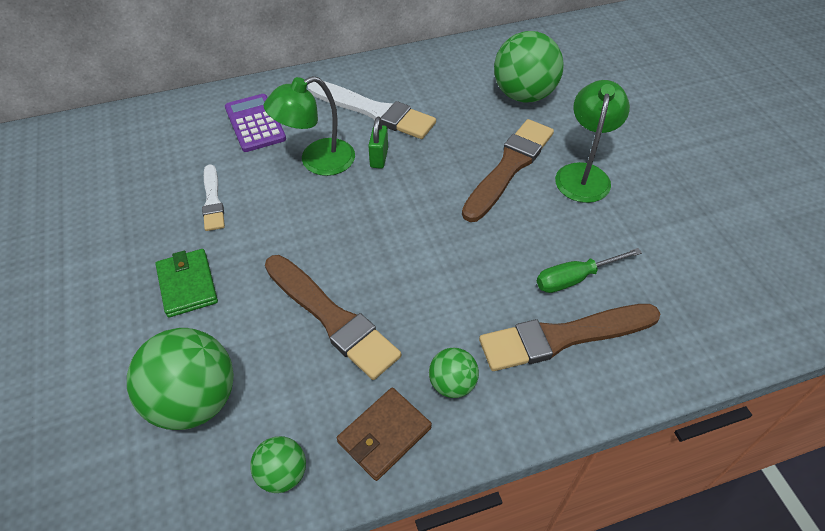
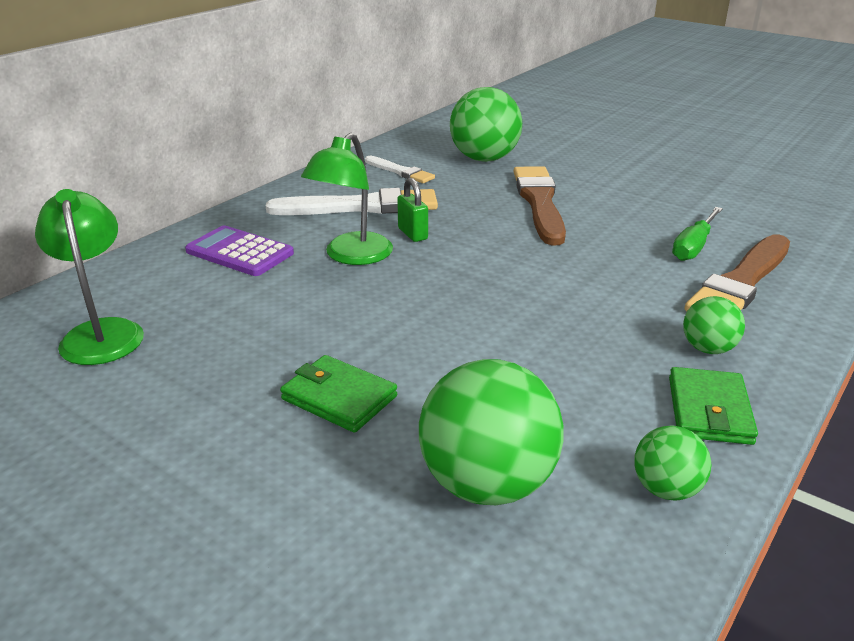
camera: 35 degrees left, 20 degrees down
(213, 201) = (273, 323): white brush -> white brush (400, 171)
(332, 318) = (535, 354): brown brush -> none
(384, 435) = (709, 410): brown wallet -> green wallet
(583, 174) = (604, 187): green lamp -> green lamp (101, 332)

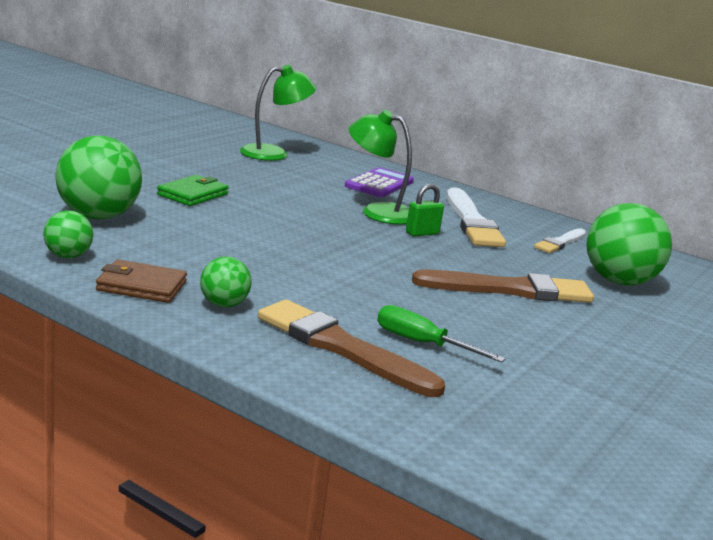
camera: 85 degrees right, 10 degrees down
(709, 410) = (141, 286): green wallet -> brown wallet

